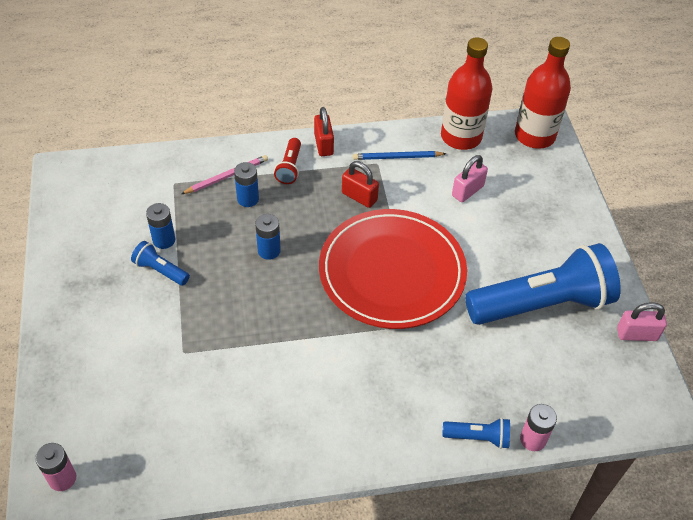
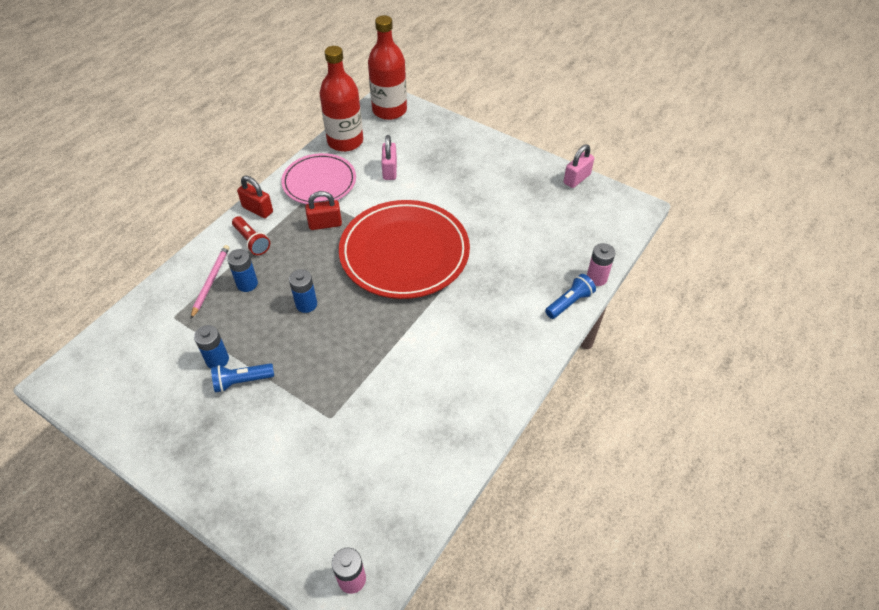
camera: 45 degrees left, 0 degrees up
(397, 157) = (319, 182): blue pencil -> pink plate
(541, 304) = (511, 202): blue flashlight -> none

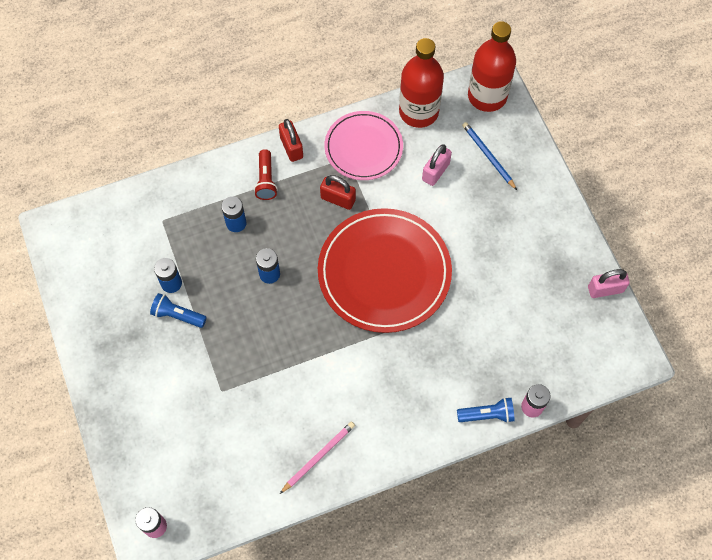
camera: 35 degrees right, 15 degrees up
(211, 281) = (209, 202): pink pencil -> pink pencil (318, 456)
(421, 143) = (488, 156): none -> blue pencil

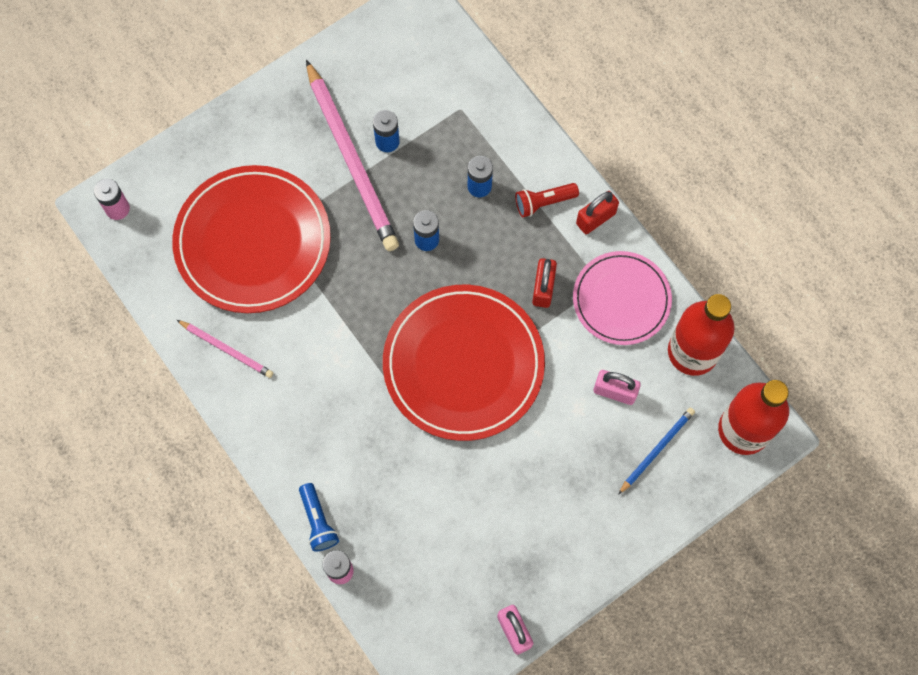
camera: 75 degrees right, 5 degrees up
(178, 315) = (352, 159): blue flashlight -> pink pencil
(226, 413) = (253, 242): none -> red plate

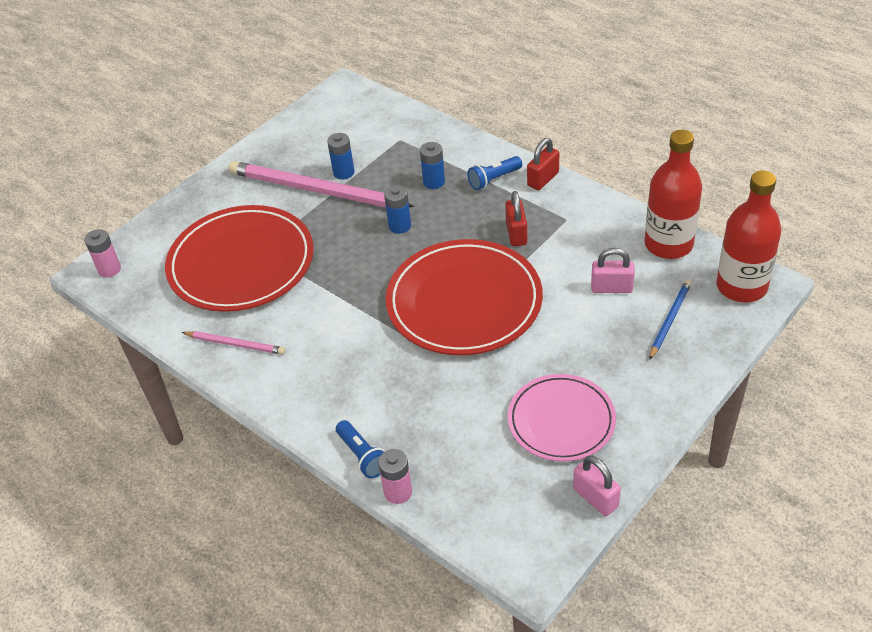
camera: 10 degrees left, 25 degrees down
(352, 159) = (316, 190): pink pencil -> pink pencil turned 150 degrees clockwise
(544, 202) = (494, 179): red flashlight -> blue flashlight
(621, 299) = (589, 225): pink plate -> pink plate (561, 420)

